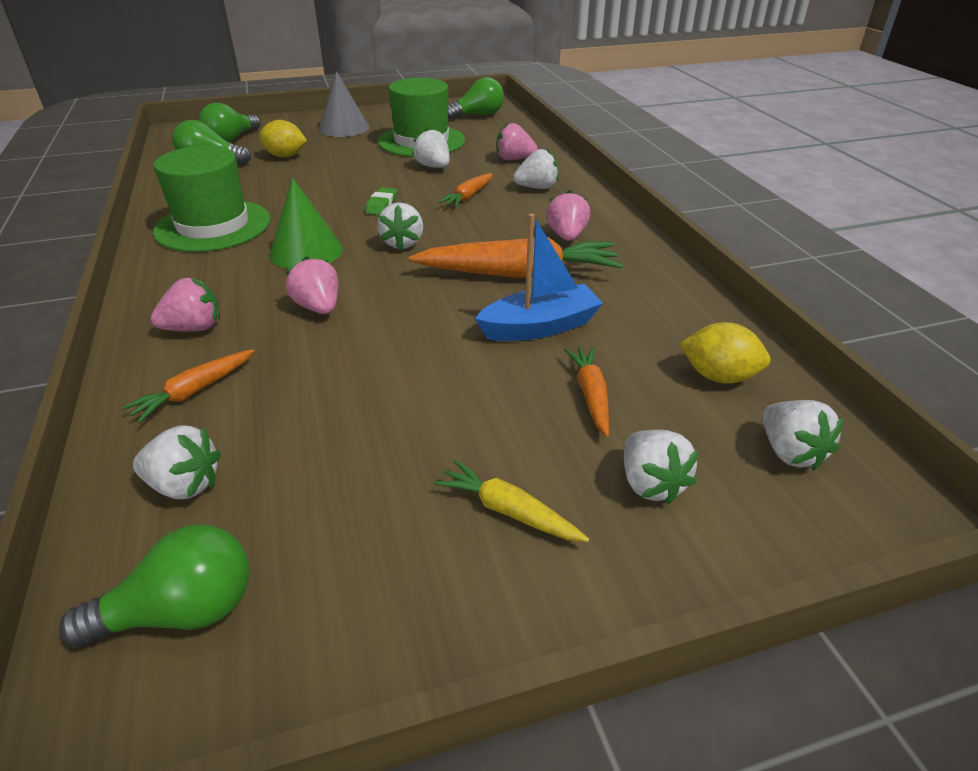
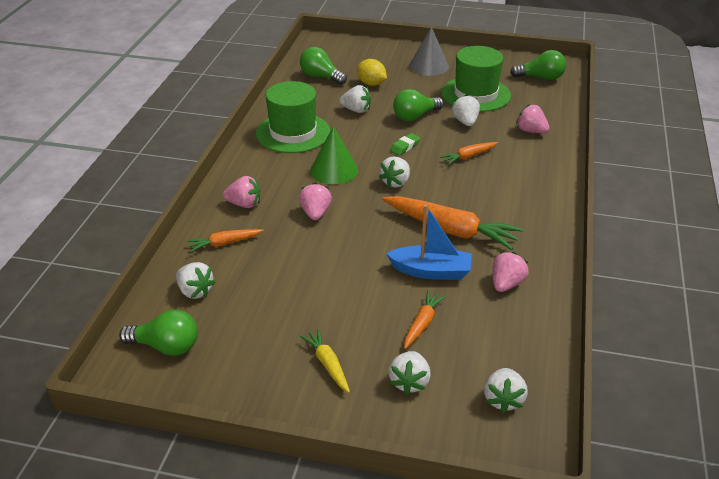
camera: 30 degrees right, 0 degrees up
(231, 140) = (346, 58): green light bulb -> green light bulb (415, 116)
(537, 188) = (524, 163): white strawberry -> white strawberry (356, 110)
(567, 236) = (508, 211): pink strawberry -> pink strawberry (506, 284)
(718, 376) = (509, 342): yellow lemon -> none

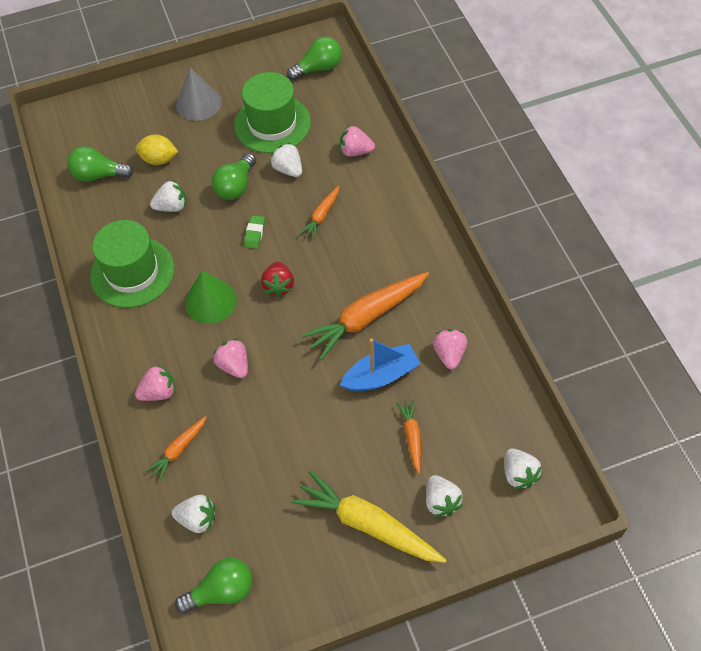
camera: 30 degrees left, 20 degrees up
(327, 364) = (367, 524): yellow carrot -> yellow carrot, size x1.95
(395, 182) = (279, 286): white strawberry -> red strawberry
(451, 230) = (366, 318): orange carrot -> orange carrot turned 150 degrees clockwise

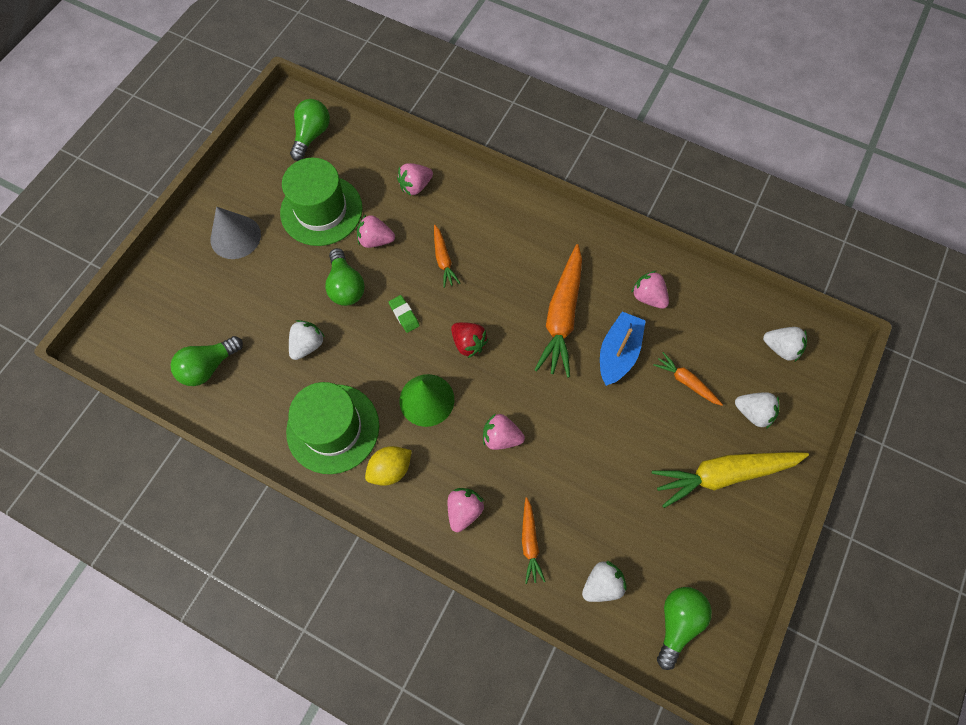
camera: 45 degrees left, 10 degrees up
(159, 159) = (251, 312): yellow lemon -> yellow lemon (390, 469)
(288, 169) = (375, 240): white strawberry -> pink strawberry

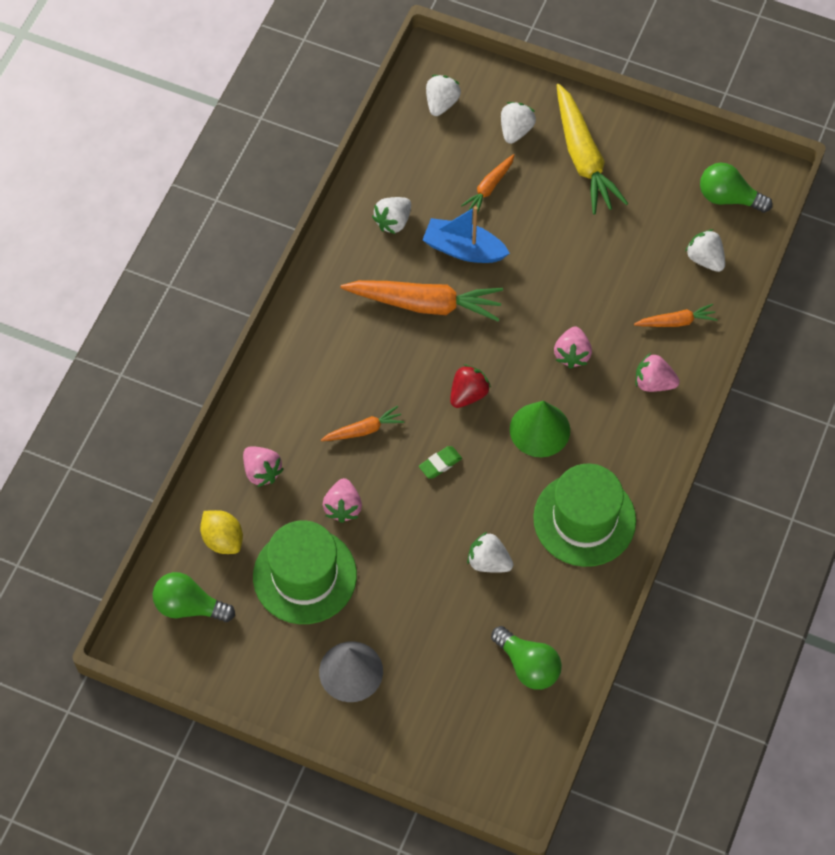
camera: 95 degrees left, 5 degrees down
(346, 286) = (409, 531): green light bulb -> none
(390, 469) = (621, 456): yellow lemon -> yellow lemon (223, 539)
(648, 297) = (393, 221): pink strawberry -> white strawberry

